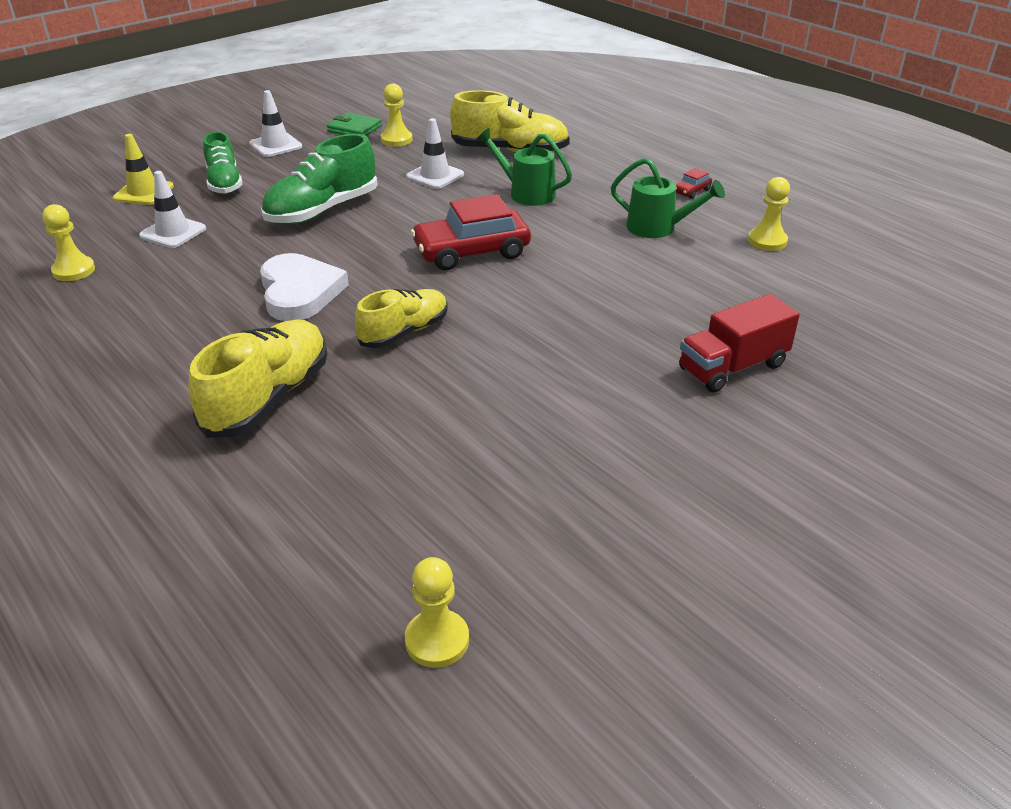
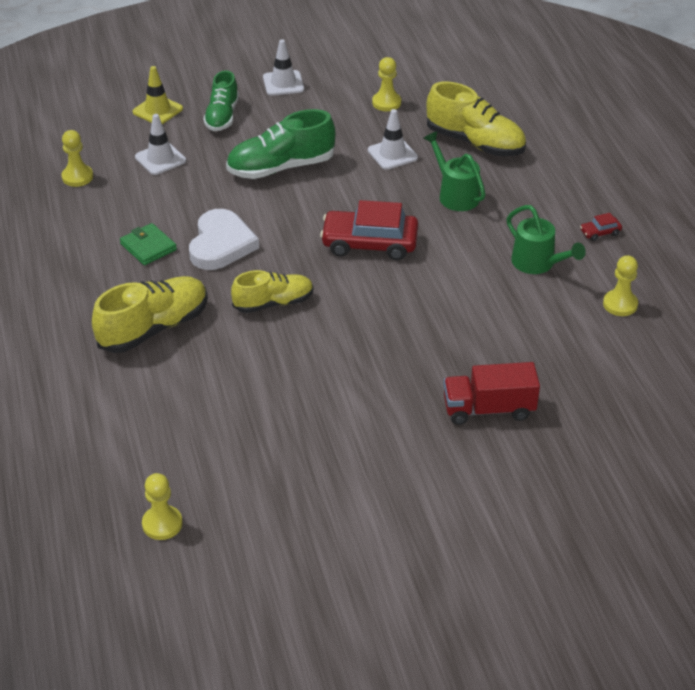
camera: 25 degrees right, 5 degrees up
(354, 129) = (359, 80): green wallet -> green wallet (148, 247)

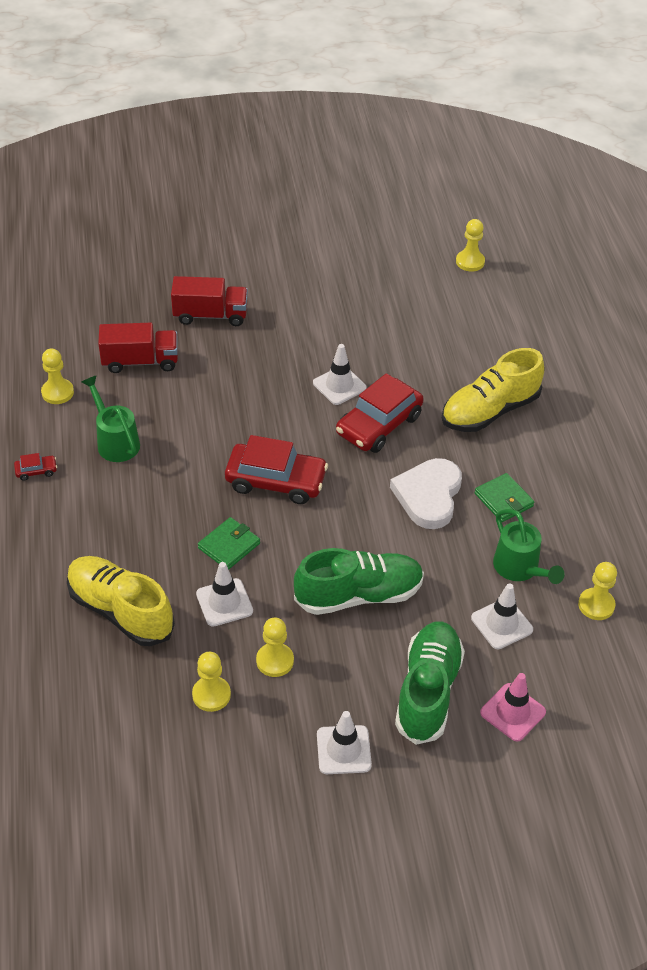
camera: 175 degrees left, 5 degrees up
(157, 110) = (512, 712): yellow traffic cone -> pink traffic cone
(222, 116) = (428, 691): green shoe -> green shoe, size x1.50
(273, 303) = (379, 425): yellow shoe -> red car
(320, 340) = (339, 385): none -> white traffic cone
(343, 124) = (275, 661): none -> yellow pawn
(400, 191) = (229, 546): none -> green wallet
(455, 194) = (169, 535): green watering can -> green watering can (520, 569)
(548, 345) = (140, 361): none -> red truck

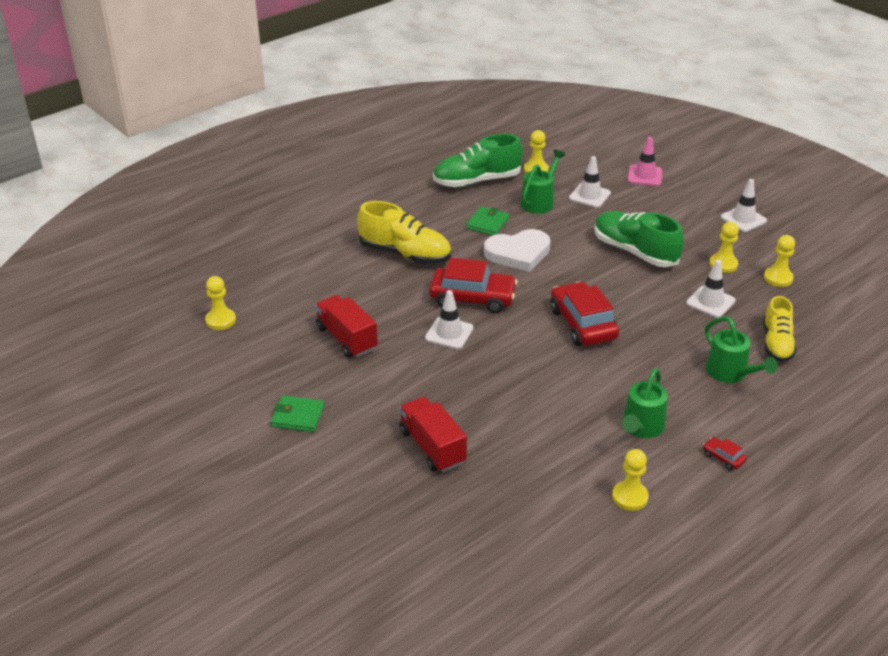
camera: 120 degrees left, 10 degrees down
(116, 545) = (731, 374): none -> green watering can
(120, 611) = (776, 343): yellow shoe -> yellow shoe, size x0.67
(140, 361) = (536, 462): red truck -> red truck (346, 338)
(229, 546) = (664, 320): green wallet -> green wallet (298, 416)
(428, 691) = (669, 205): green shoe -> green shoe (477, 181)

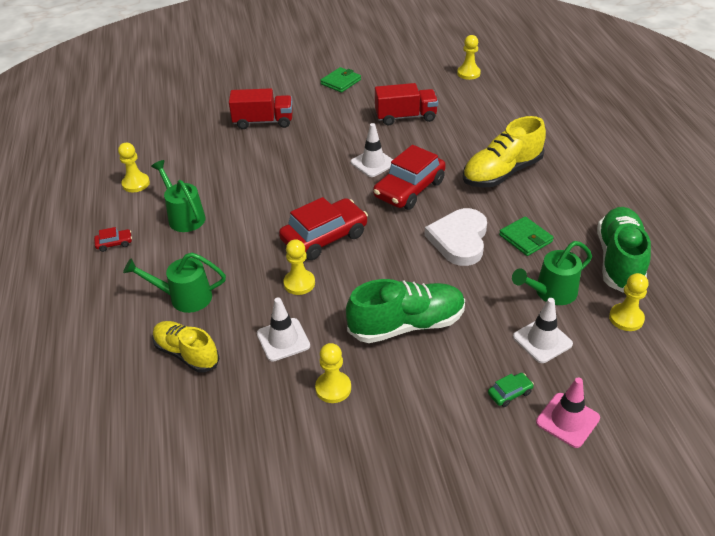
camera: 120 degrees right, 5 degrees up
(540, 201) = (550, 293): green watering can -> green watering can turned 90 degrees clockwise
(582, 324) = (324, 237): red car -> red car turned 45 degrees counterclockwise
(647, 198) = (509, 393): none -> green car
(743, 219) = (407, 468): white traffic cone -> none
(778, 278) = (274, 424): yellow pawn -> yellow pawn (299, 283)

